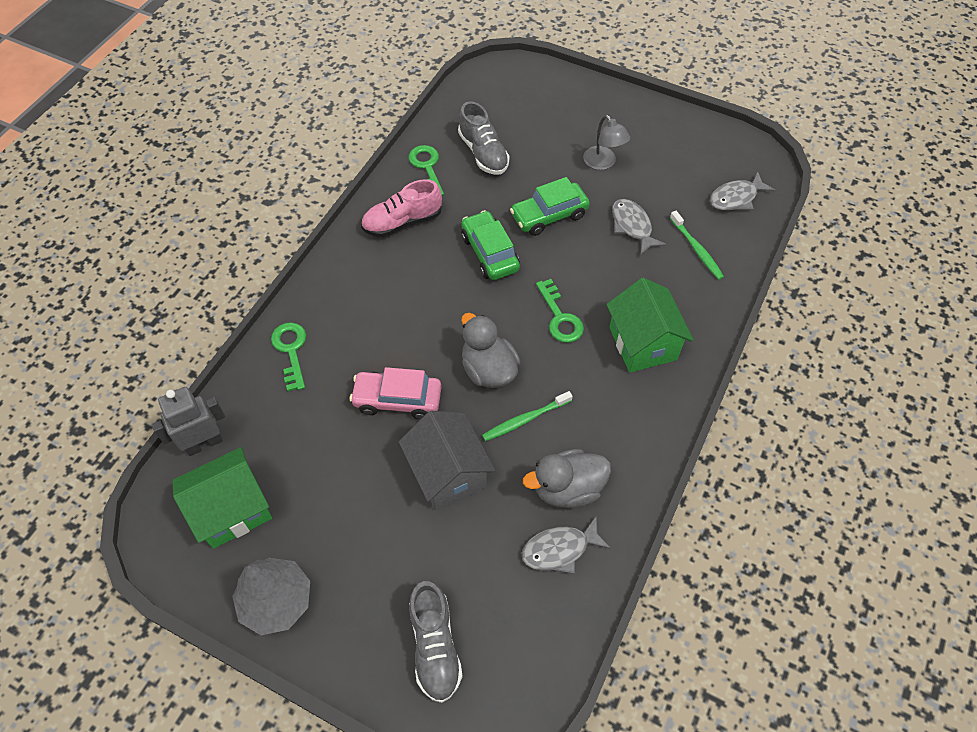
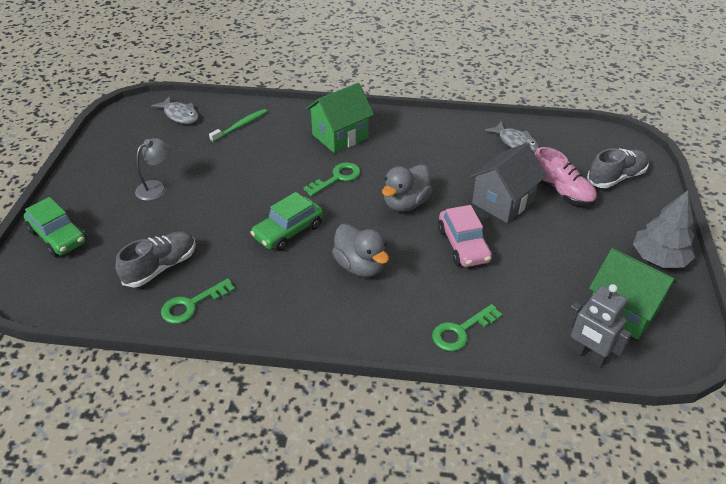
camera: 110 degrees left, 15 degrees down
(402, 222) = (273, 301): pink shoe -> pink shoe (560, 191)
(525, 419) = (436, 176): green toothbrush -> none
(549, 215) = (231, 206): green car -> green car (58, 237)
(567, 488) = (473, 147): grey duck -> grey duck (360, 266)
(632, 226) = (227, 159): grey fish -> none

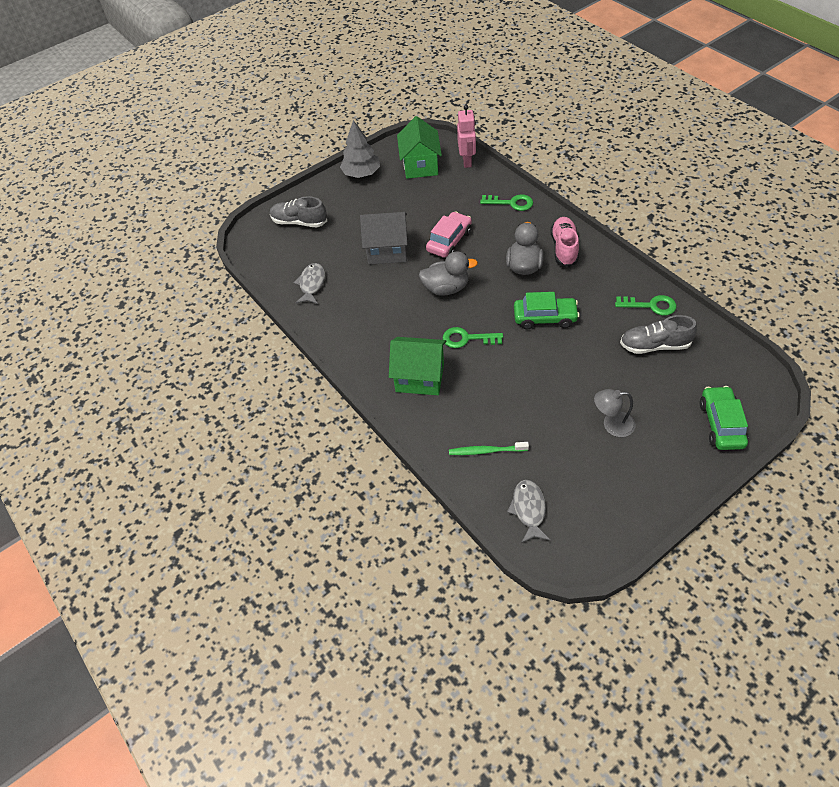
camera: 130 degrees left, 10 degrees up
(560, 191) = (344, 235): pink shoe -> pink shoe (564, 248)
(587, 356) = (467, 161): grey robot -> pink robot

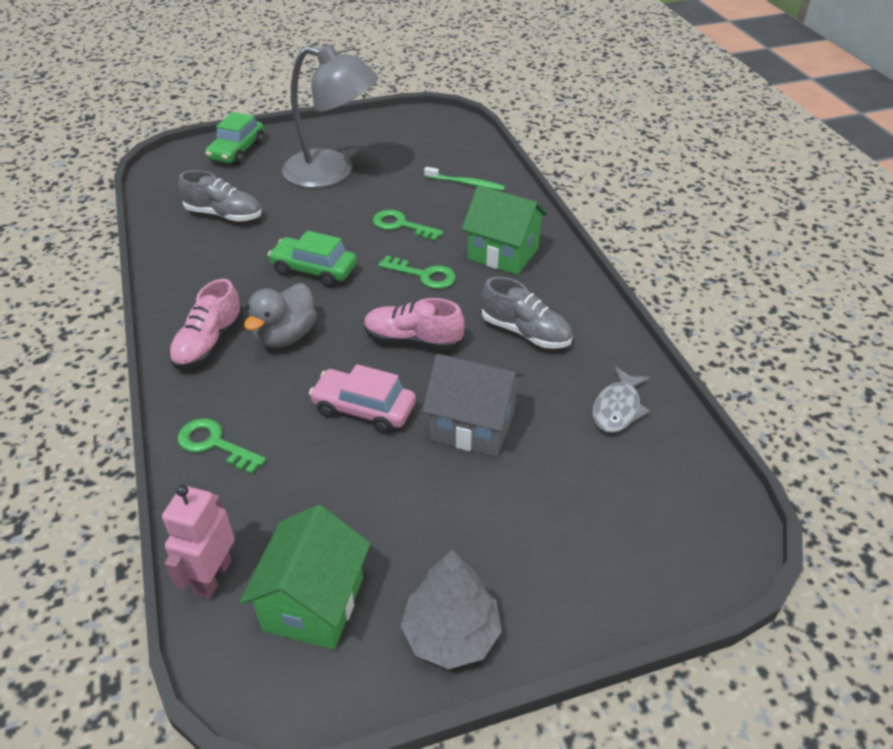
camera: 165 degrees left, 10 degrees down
(299, 222) = (621, 544): grey shoe -> grey shoe (525, 332)
(446, 288) = (413, 340): grey duck -> pink shoe
(449, 241) = (364, 409): pink car -> pink car turned 60 degrees clockwise
(529, 509) = (453, 144): grey fish -> none
(612, 424) = (332, 172): grey lamp -> grey lamp, size x2.16
(651, 305) = (183, 248): green key -> green key (401, 225)

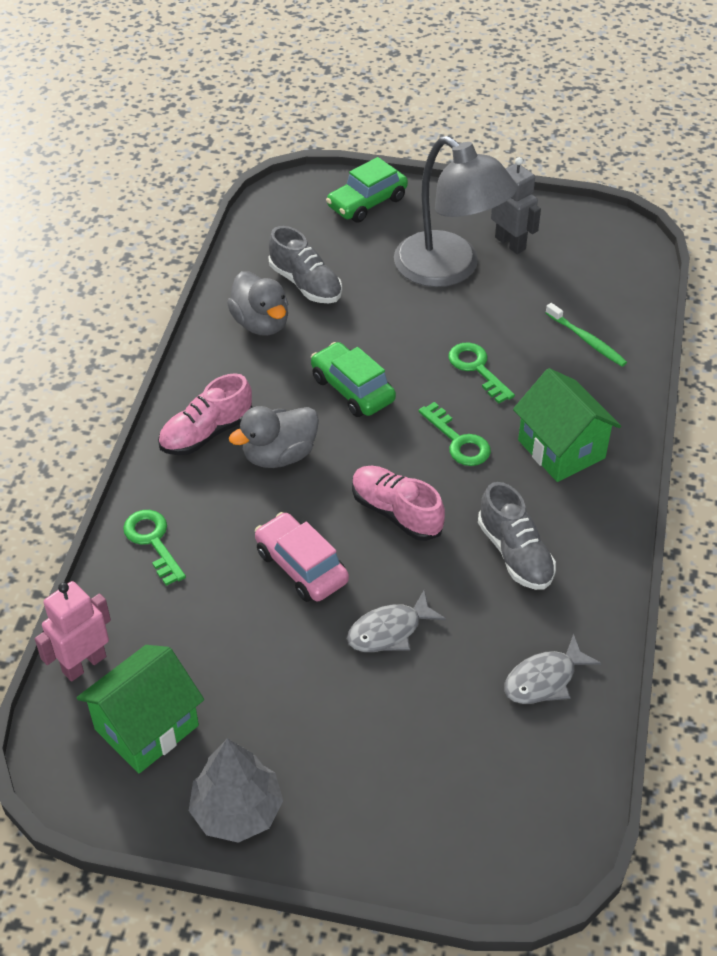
camera: 30 degrees right, 5 degrees up
(204, 252) = (261, 323): none -> grey duck
(365, 144) = (510, 243): none -> grey robot
(473, 426) = (389, 631): grey house -> grey fish

